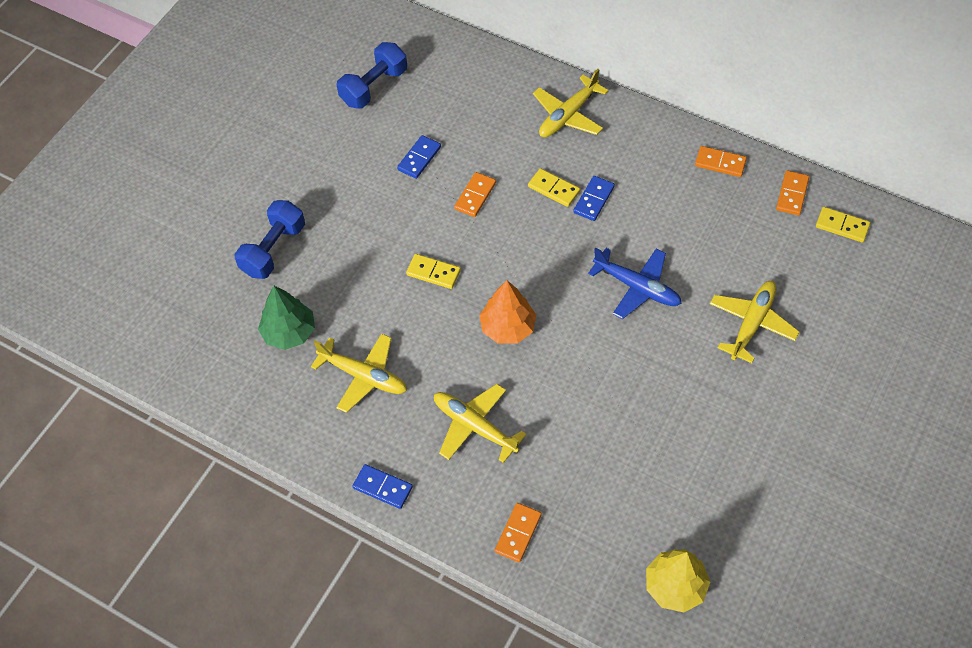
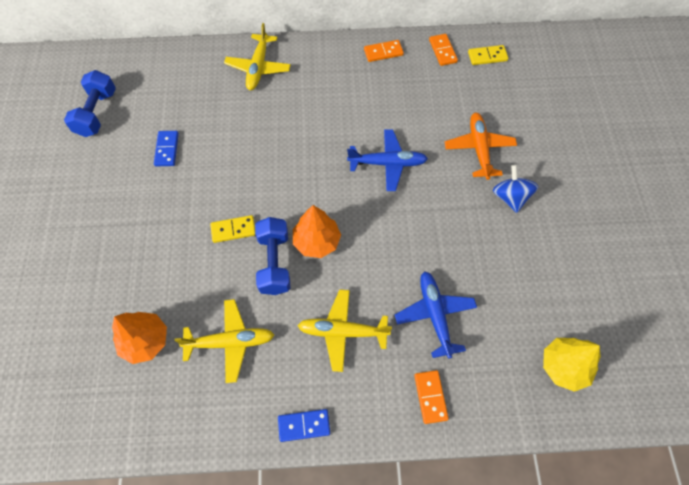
camera: 35 degrees left, 5 degrees up
(273, 250) = (90, 280): blue dumbbell -> blue dumbbell (274, 263)
(289, 332) = (145, 341): green tree -> orange tree
(475, 196) = (228, 156): orange domino -> none
(553, 189) = (282, 124): yellow domino -> none
(577, 463) = (435, 315): none -> blue plane
(593, 200) = (316, 117): blue domino -> none
(748, 392) = (510, 197): none -> blue spinning top
(751, 324) = (479, 149): yellow plane -> orange plane

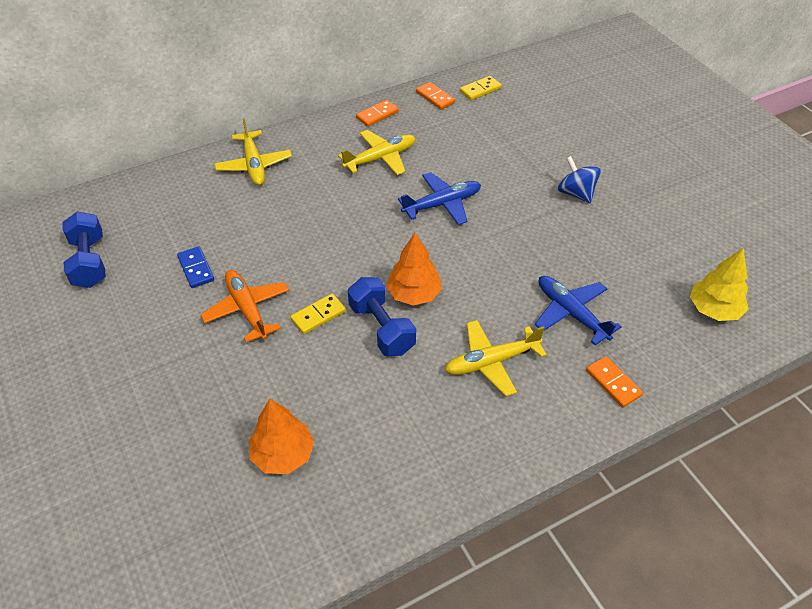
camera: 25 degrees left, 15 degrees down
(230, 342) = (379, 417): yellow plane -> yellow plane (380, 158)
(304, 425) = (507, 460): blue domino -> none
(479, 149) = (521, 164): orange plane -> orange plane (247, 310)

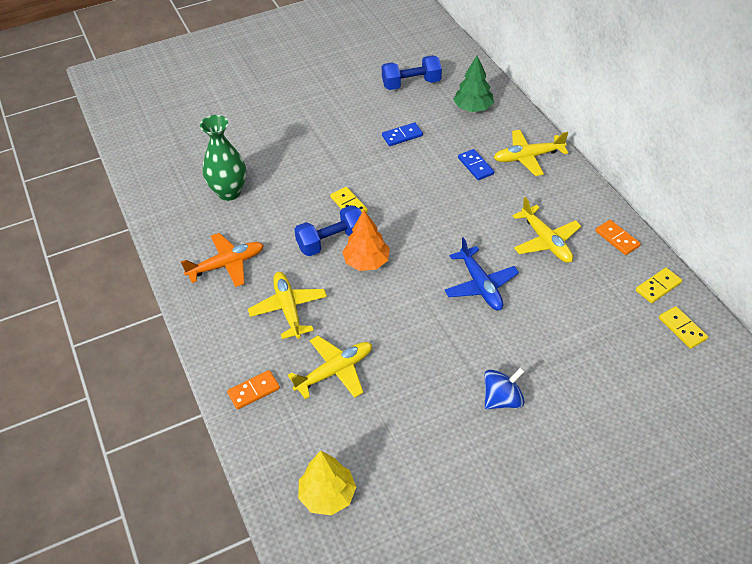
camera: 95 degrees right, 0 degrees up
(157, 205) = (473, 108): none -> green tree
(247, 310) = (358, 166): orange plane -> orange plane (226, 265)
(262, 205) = (475, 166): none -> blue domino
(283, 454) = (229, 192): orange tree -> green vase
(435, 97) = (658, 287): orange domino -> yellow domino
(571, 313) = (334, 371): blue plane -> yellow plane

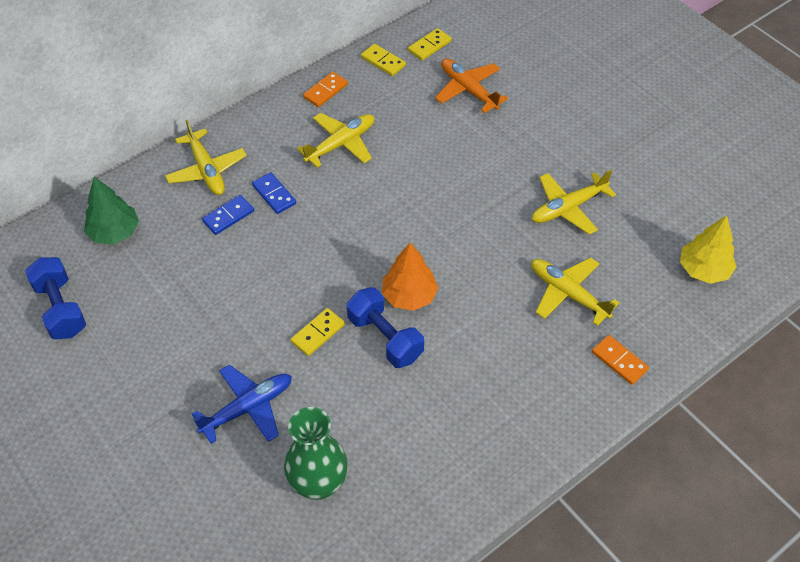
camera: 105 degrees left, 5 degrees up
(226, 265) = (451, 444): orange plane -> orange plane (468, 90)
(288, 309) = (500, 357): yellow plane -> yellow plane (568, 208)
(402, 136) = (177, 300): blue domino -> blue domino (274, 195)
(480, 285) = (416, 190): blue plane -> blue plane (247, 408)
(502, 399) = (551, 159): blue spinning top -> none

